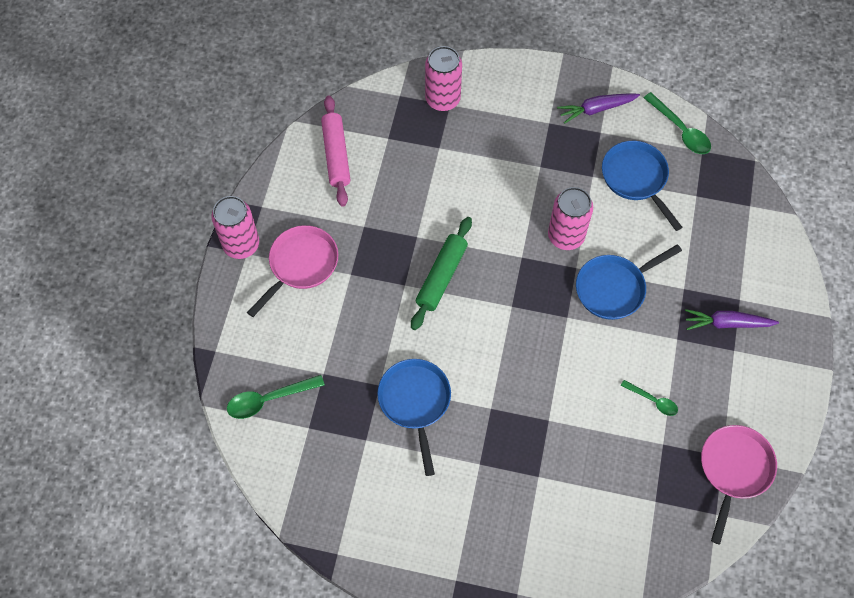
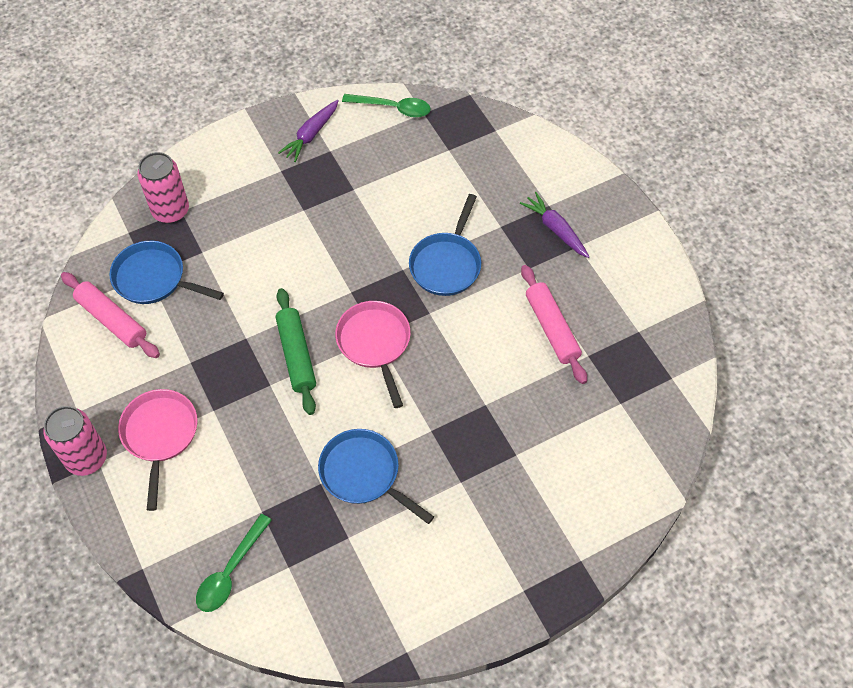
camera: 40 degrees left, 5 degrees down
(566, 236) = (373, 250): pink can -> none
(636, 179) = (390, 168): blue pan -> blue pan (154, 279)
(653, 401) = (552, 328): green spoon -> pink rolling pin
(727, 323) = (555, 229): purple carrot -> purple carrot turned 90 degrees clockwise
(734, 470) = (656, 335): pink pan -> pink pan (375, 344)

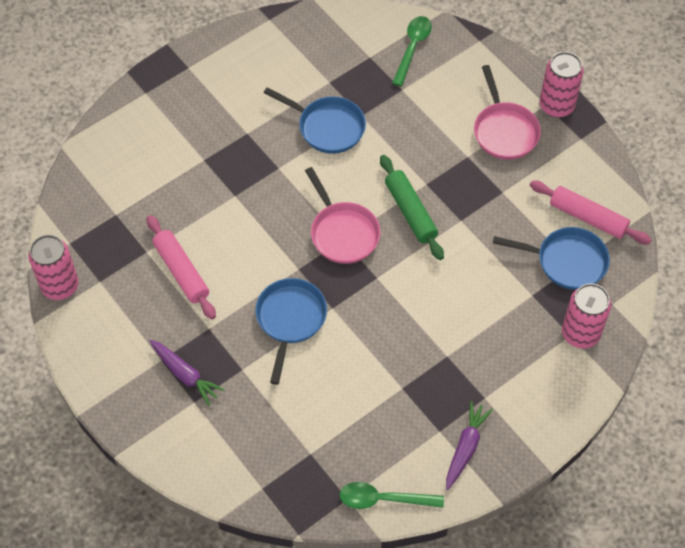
camera: 170 degrees right, 0 degrees up
(680, 333) = (60, 286): none -> pink can

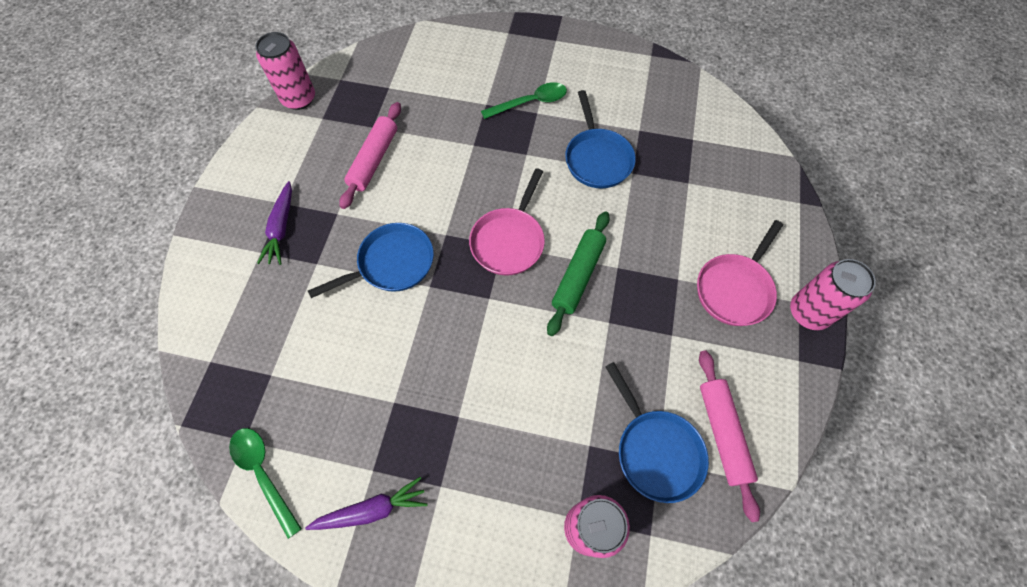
camera: 50 degrees right, 5 degrees up
(412, 48) = (735, 161): green spoon -> green spoon (530, 102)

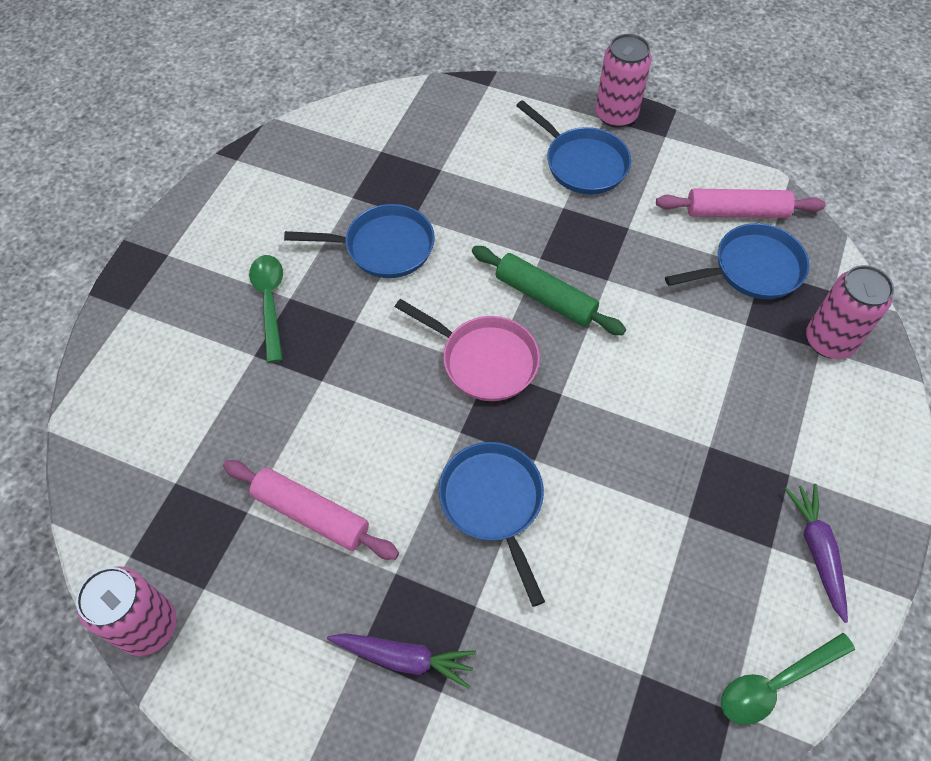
camera: 80 degrees left, 5 degrees down
(735, 289) = (582, 163): pink pan -> blue pan

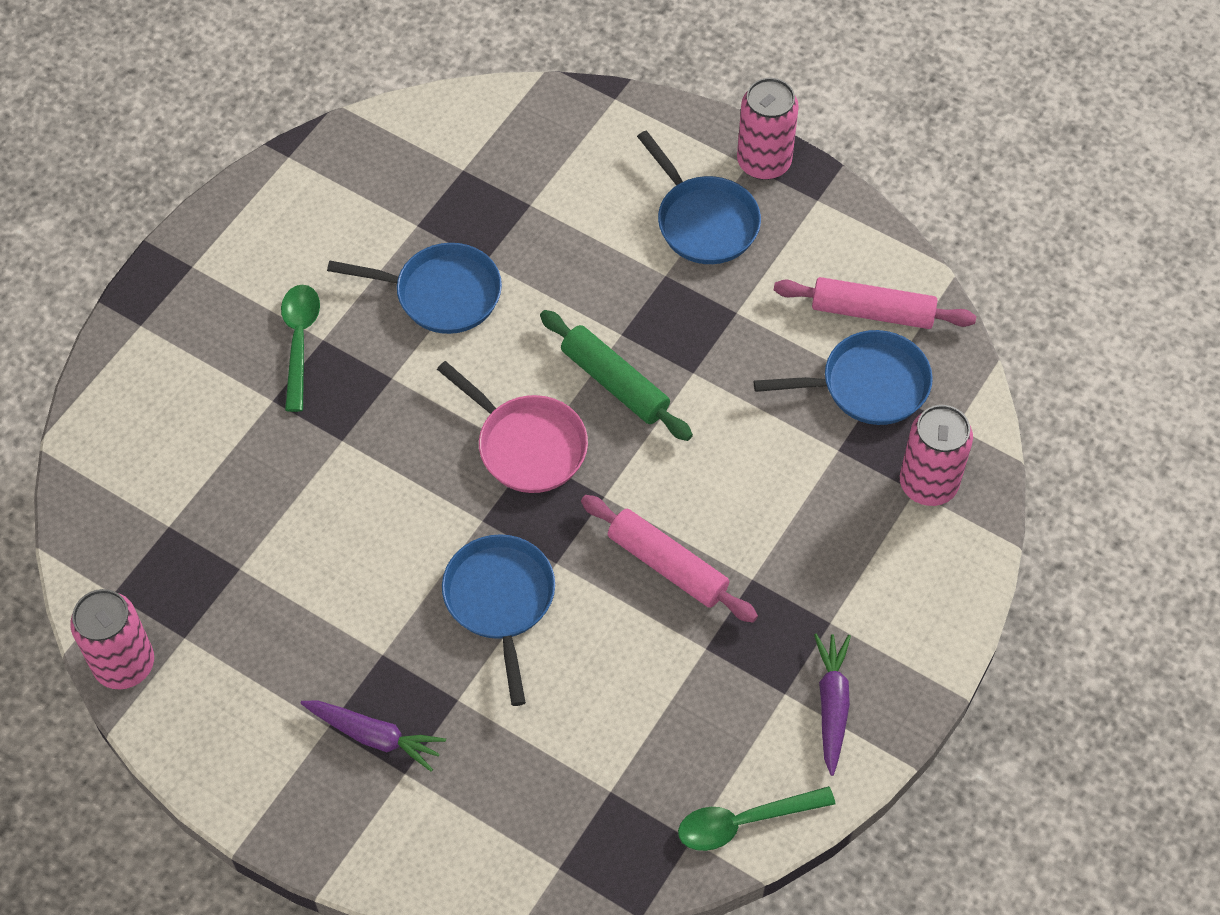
camera: 10 degrees right, 0 degrees up
(311, 514) = (306, 581): pink rolling pin -> pink rolling pin (667, 565)

